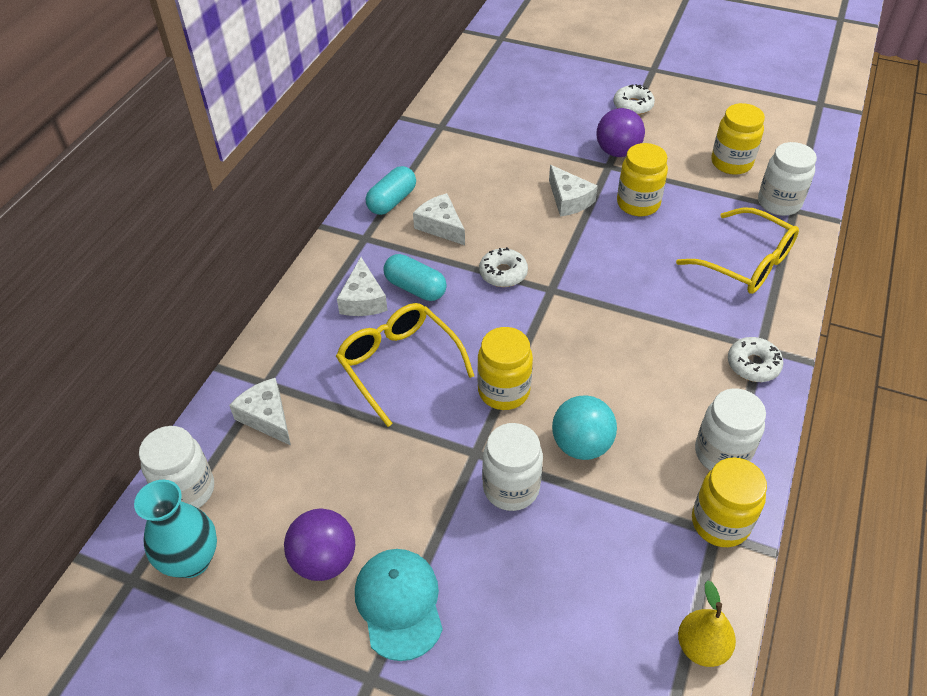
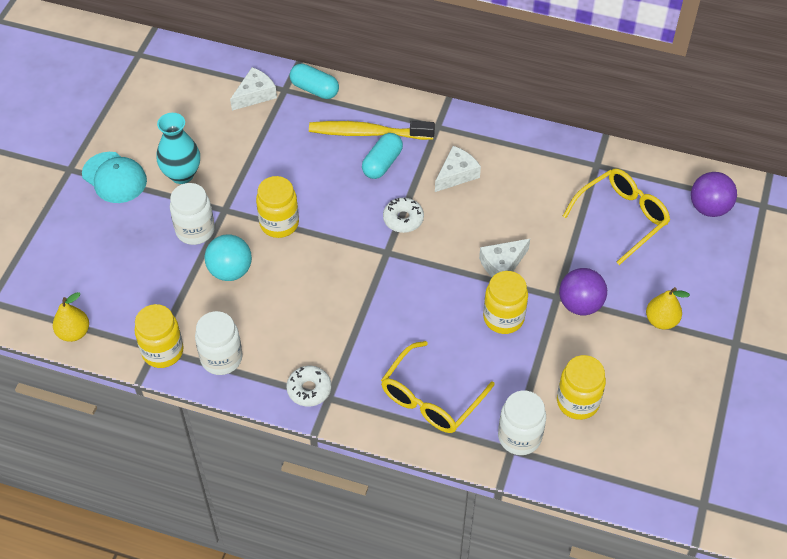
camera: 85 degrees right, 5 degrees up
(187, 490) = (198, 66): white jar -> none
(191, 560) = (149, 78): turquoise vase -> turquoise vase (182, 174)
(324, 560) = (146, 139): purple ball -> purple ball (709, 208)
(363, 299) = (367, 133): white cheese -> yellow toothbrush
(392, 201) = (485, 139): turquoise capsule -> turquoise capsule (314, 89)
(399, 365) = (303, 160): yellow glasses -> yellow glasses (621, 218)
(399, 604) = (114, 178): turquoise cap -> turquoise cap turned 60 degrees clockwise
(633, 106) = (661, 321): white donut -> yellow pear

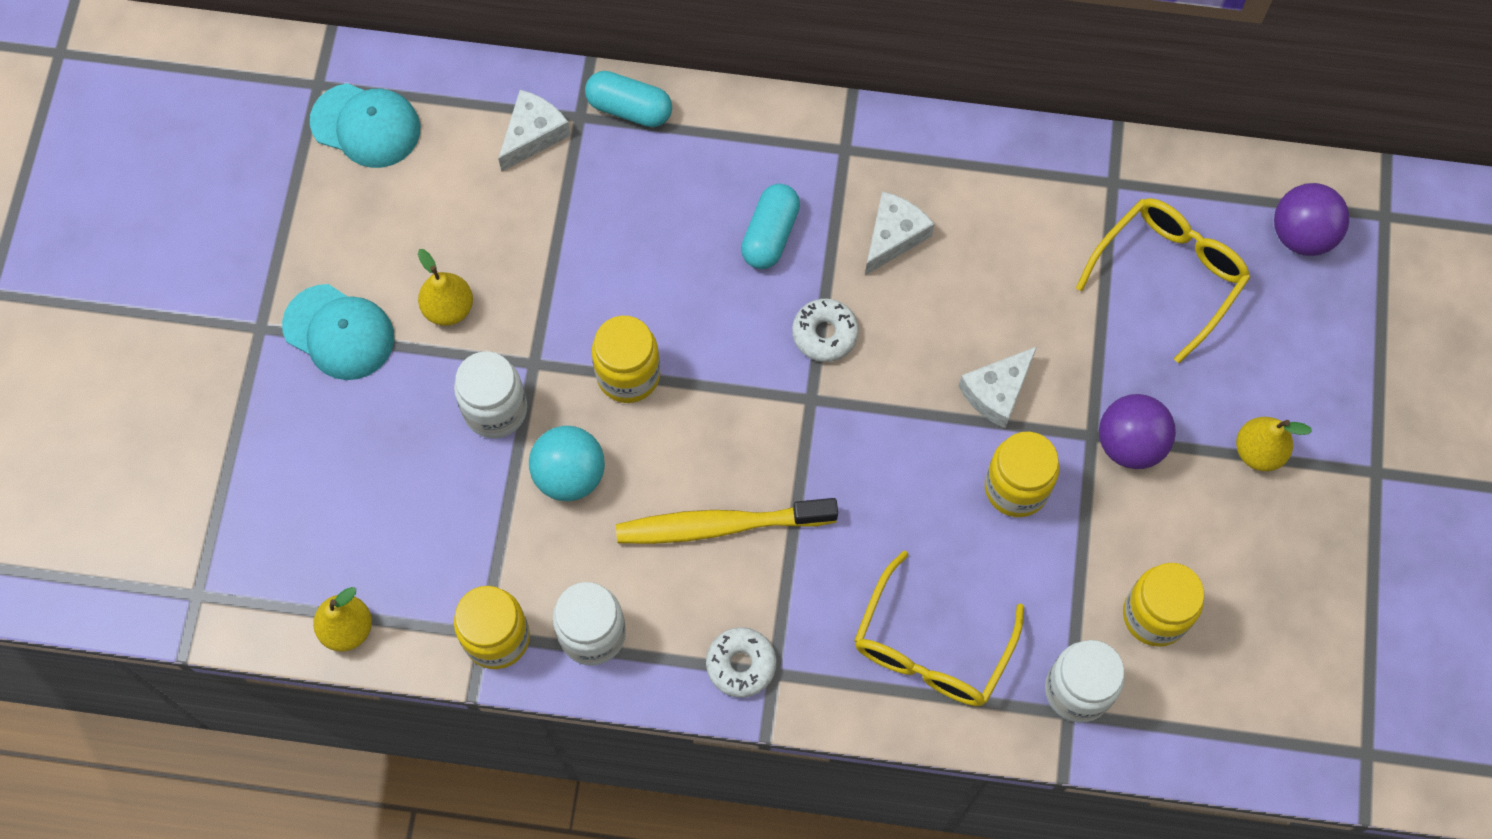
camera: 10 degrees left, 15 degrees up
(160, 77) = (366, 125): none -> turquoise cap
(182, 174) = (448, 308): turquoise vase -> yellow pear
(367, 133) = (734, 180): yellow toothbrush -> yellow toothbrush (719, 525)

